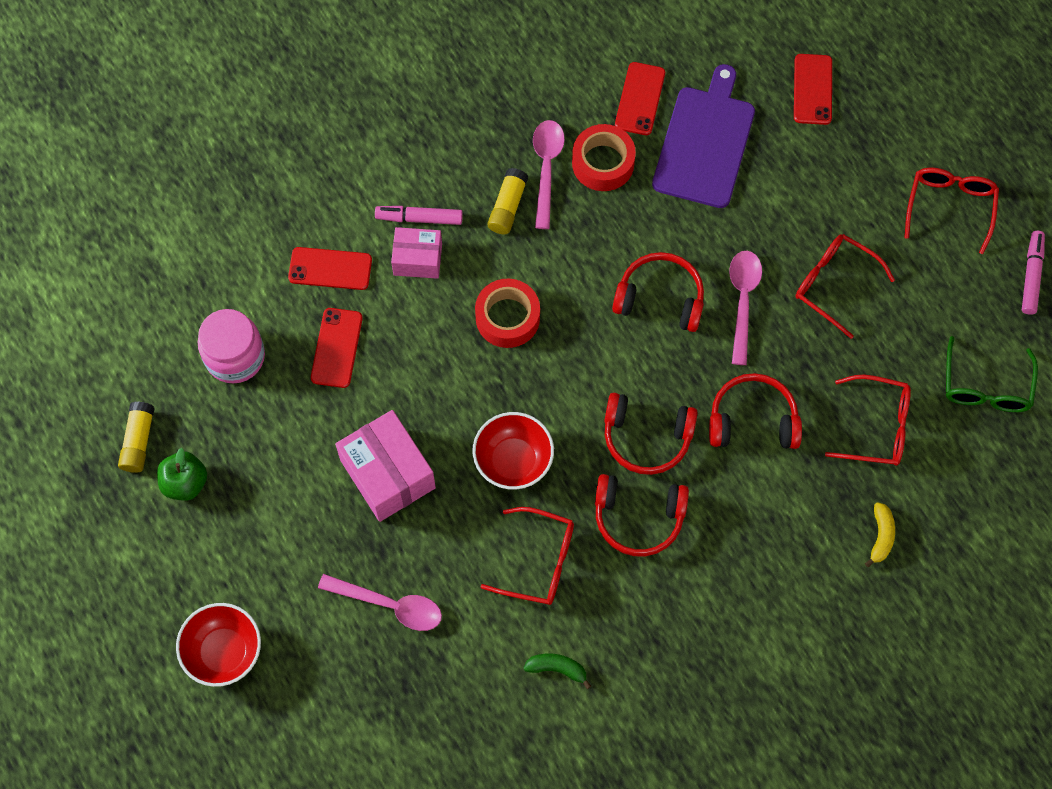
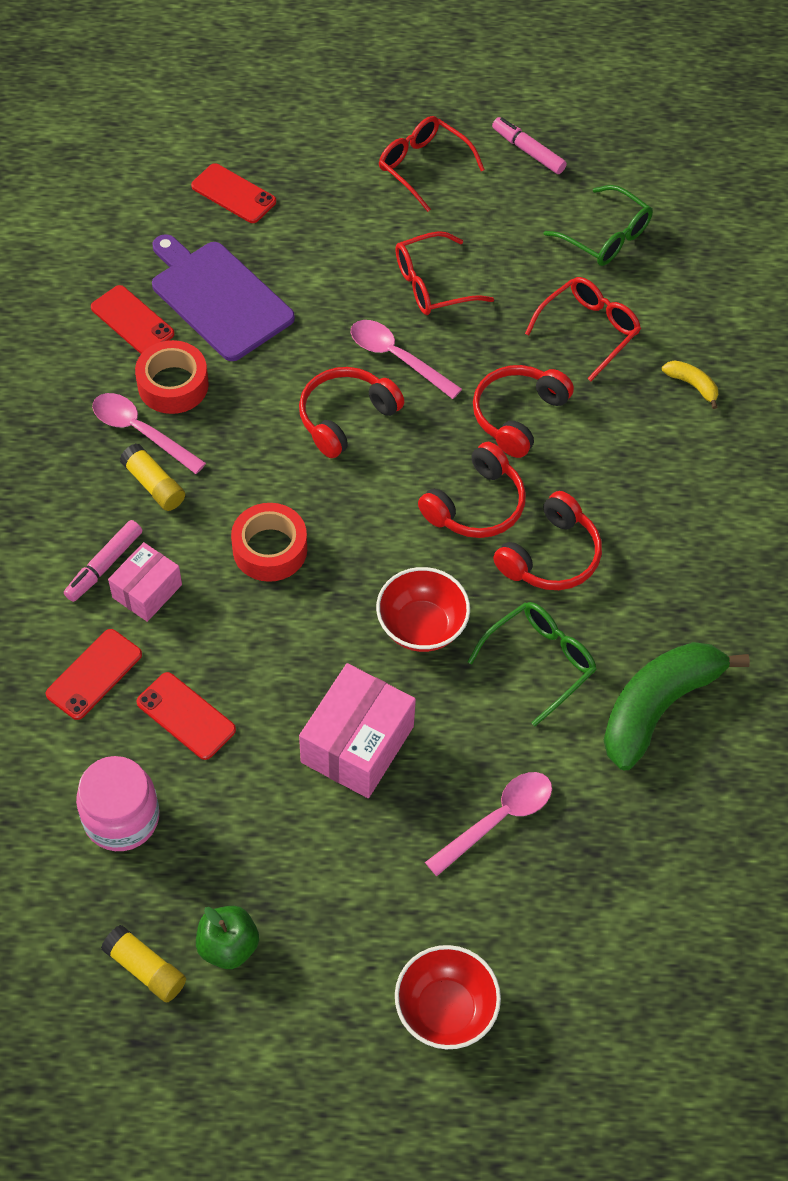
camera: 60 degrees left, 10 degrees down
(388, 474) = (357, 744): pink box -> pink box turned 60 degrees counterclockwise
(539, 562) = (540, 662): red glasses -> green glasses
(557, 669) = (658, 706): green banana -> green banana, size x2.35

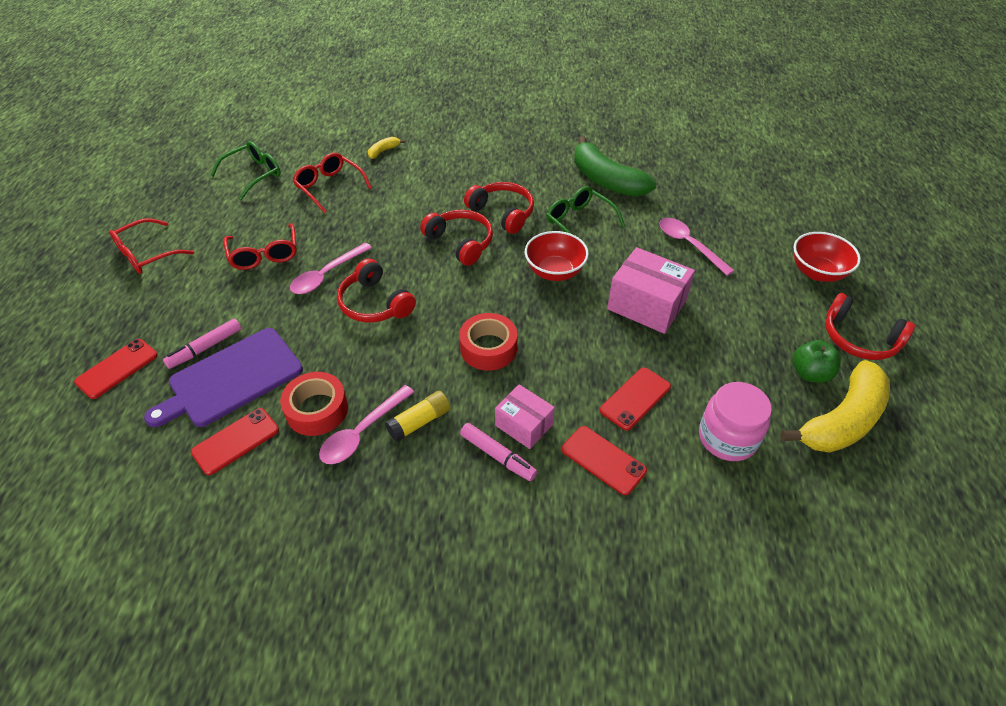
camera: 85 degrees left, 10 degrees down
(145, 969) = (842, 420): yellow glue stick -> yellow banana
(518, 415) = (391, 220): red headphones -> red headphones (859, 338)
(528, 151) = (159, 203): pink marker -> pink marker (205, 348)

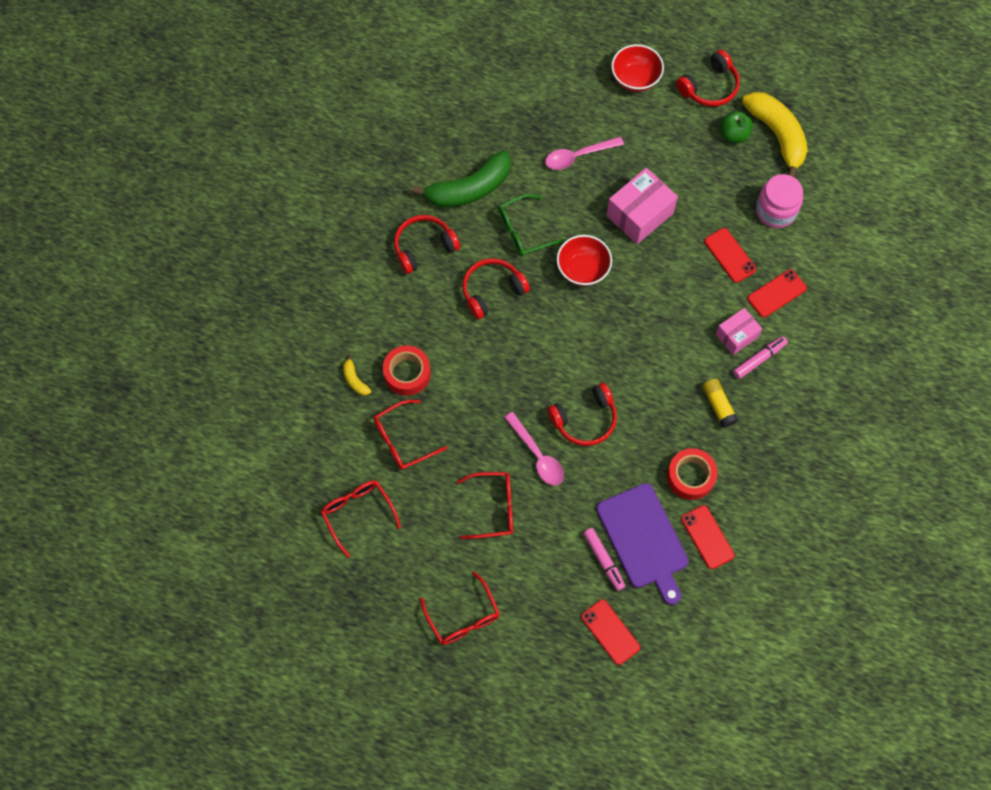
camera: 75 degrees left, 20 degrees up
(254, 175) = (358, 513): green glasses -> red glasses
(362, 432) = (718, 446): pink spoon -> none
(460, 243) = (524, 336): red headphones -> red headphones (424, 247)
(488, 348) = (657, 342): red tape -> red tape (407, 373)

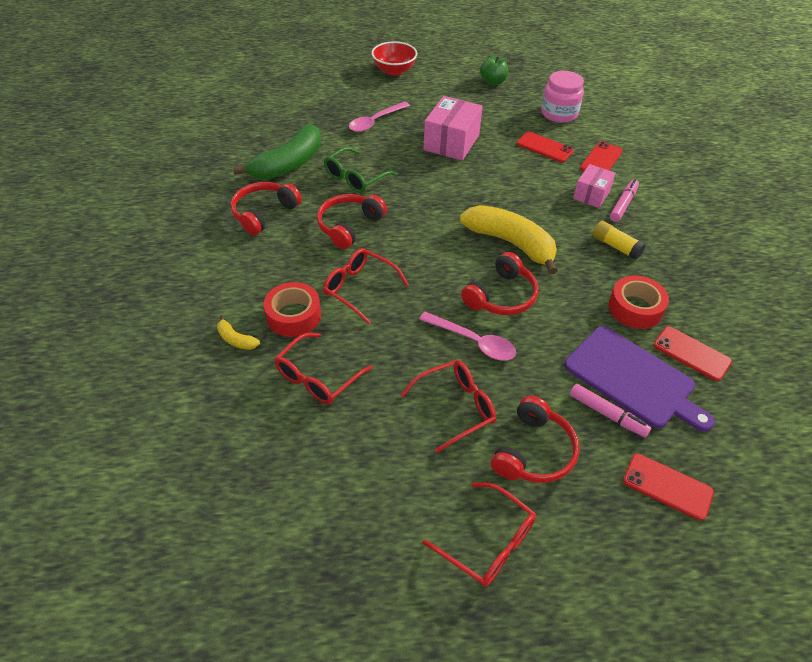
camera: 25 degrees left, 20 degrees down
(358, 513) = (296, 473): red glasses -> red glasses (359, 288)
(583, 269) = (426, 189): red bowl -> none
(709, 87) = (455, 63): red headphones -> red headphones (533, 451)
(777, 135) = (526, 75): yellow banana -> yellow banana (511, 243)

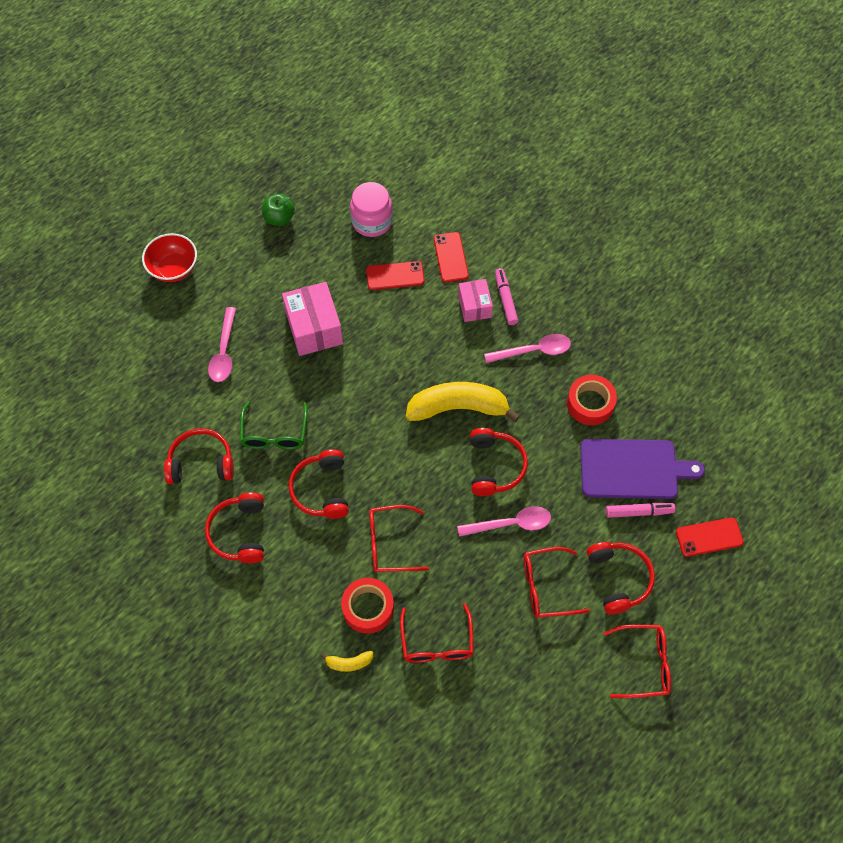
camera: 40 degrees left, 15 degrees up
(288, 164) = (201, 463): green banana -> red headphones
(456, 407) = (546, 587): red glasses -> red glasses turned 120 degrees counterclockwise
(615, 246) = (533, 351): yellow glue stick -> pink spoon
(691, 353) = (652, 416): red phone -> none

